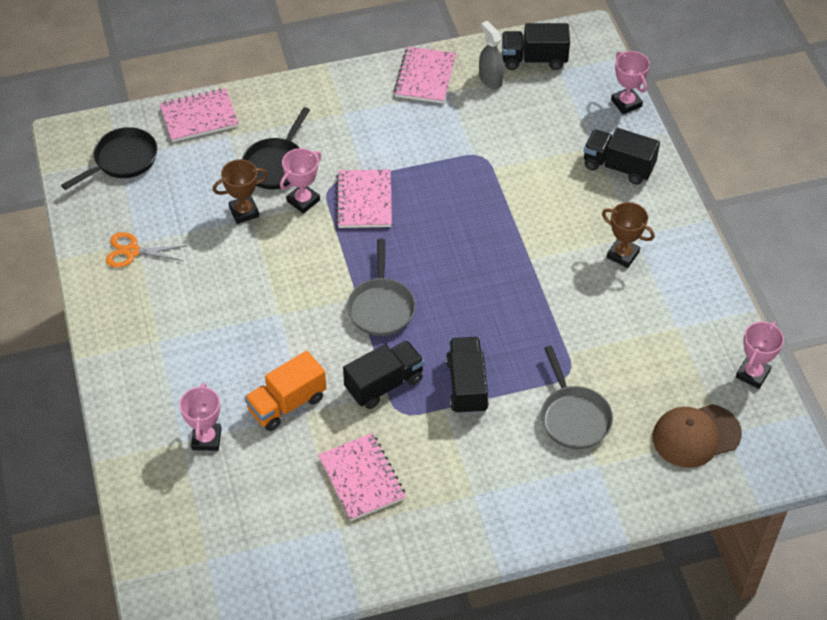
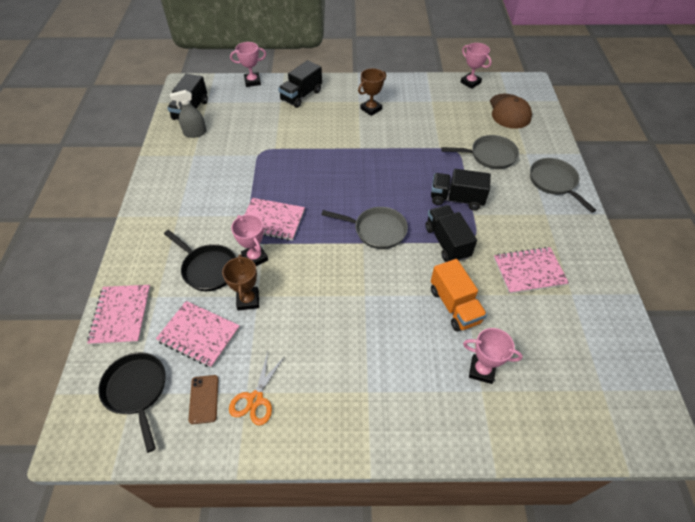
camera: 75 degrees left, 0 degrees up
(124, 212) = (204, 399): none -> brown phone
(425, 77) = (171, 164): pink notebook -> pink notebook (199, 335)
(544, 504) = (554, 182): none -> grey pan

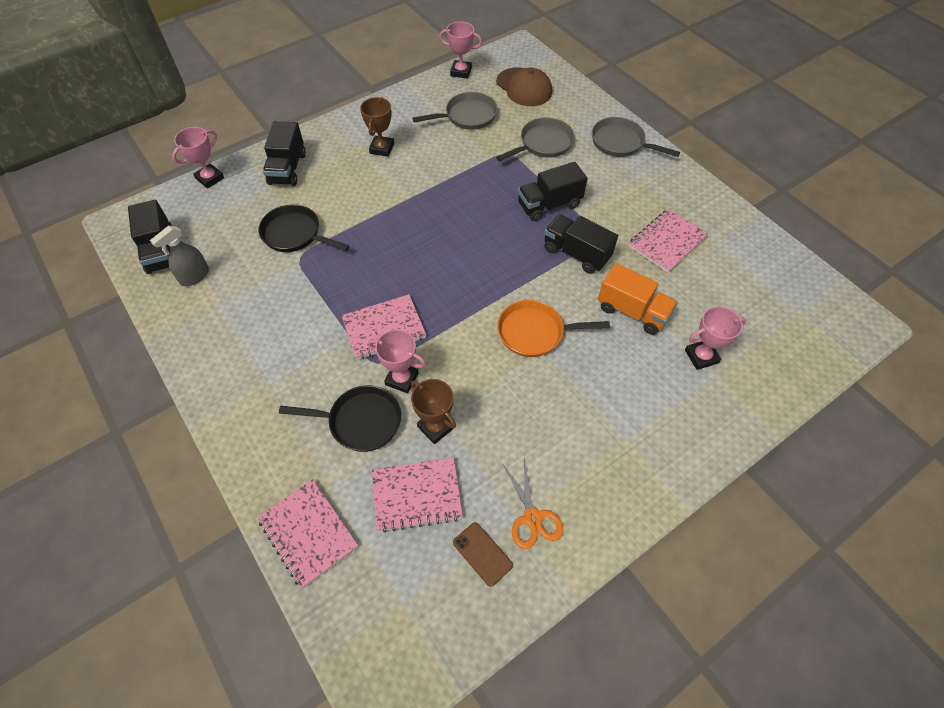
camera: 35 degrees left, 5 degrees up
(137, 390) = (404, 595): black pan -> black pan (295, 234)
(368, 279) = (535, 332): none -> orange pan
(376, 230) = (501, 278): grey pan -> grey pan (467, 116)

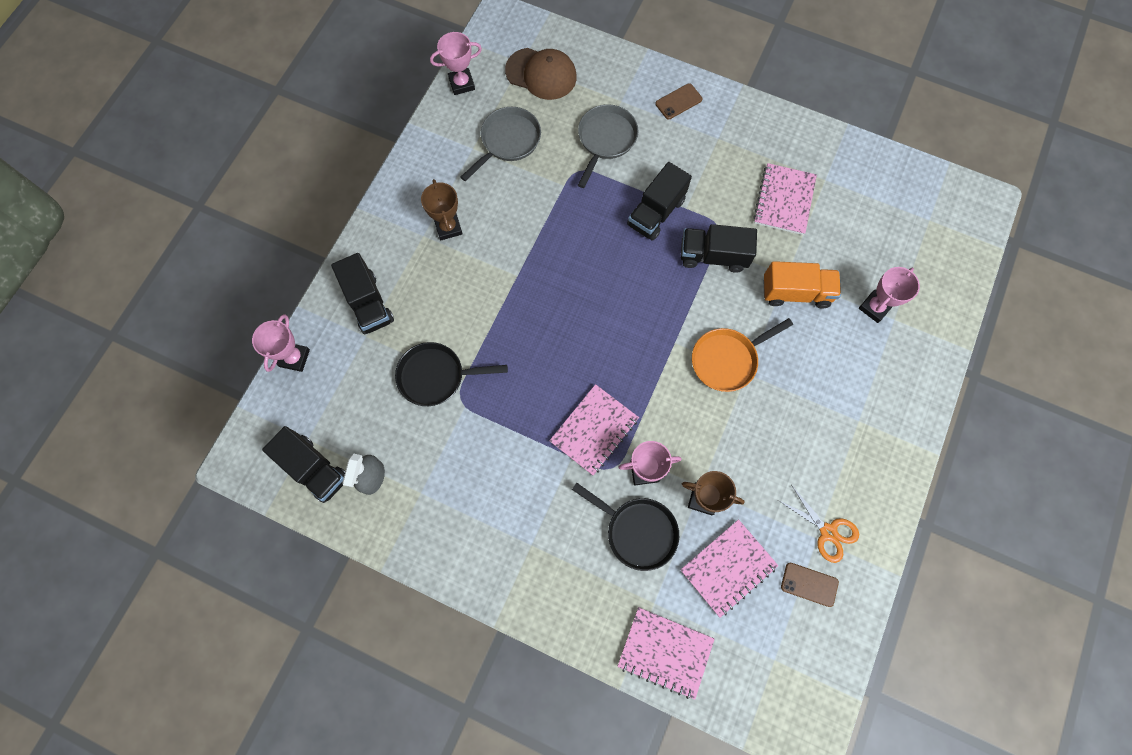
camera: 30 degrees left, 15 degrees up
(360, 421) = (637, 531): black pan -> black pan turned 60 degrees clockwise
(620, 143) = (678, 101): grey pan -> brown phone

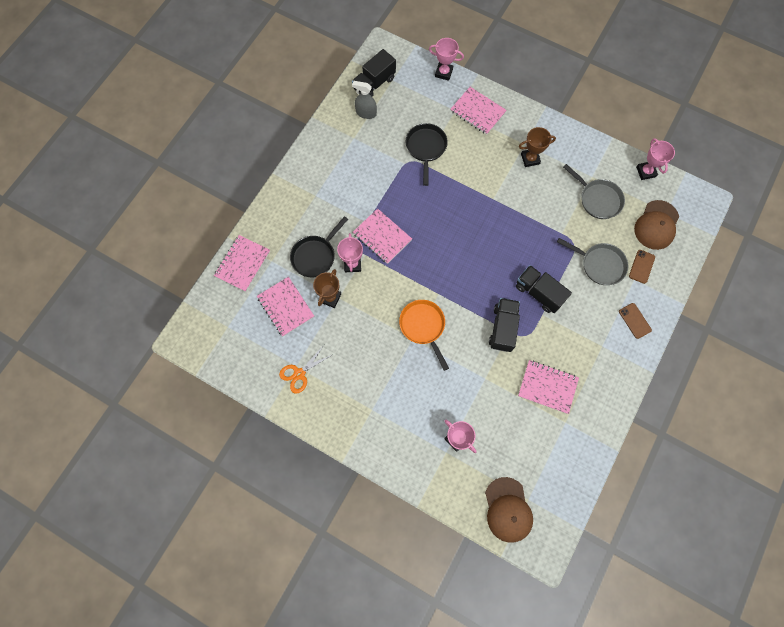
camera: 95 degrees right, 0 degrees up
(368, 303) = (477, 112): black truck -> pink notebook
(795, 292) = (471, 382): orange truck -> none
(809, 584) = (268, 355): brown phone -> brown phone (641, 266)
(948, 242) = (508, 510): none -> brown cap

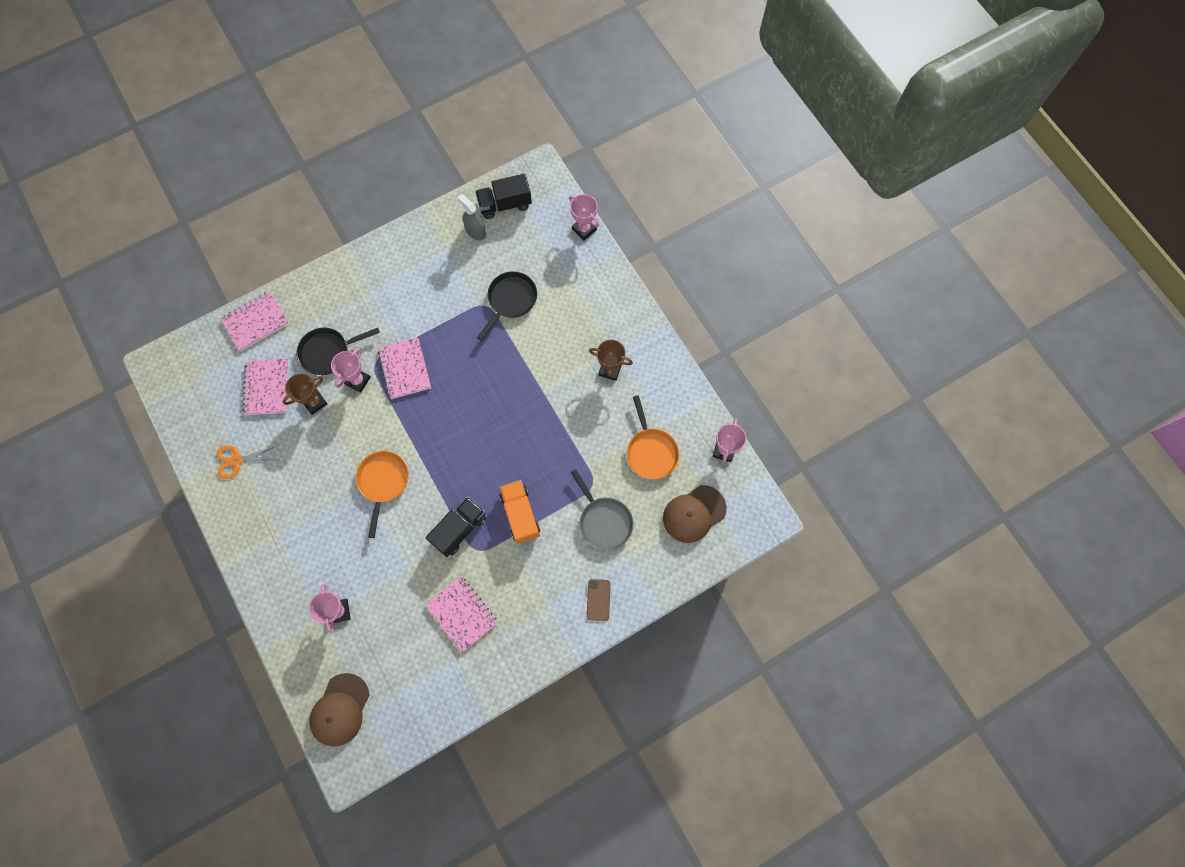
camera: 30 degrees right, 0 degrees up
(477, 112) = (590, 290): pink notebook -> none
(539, 293) = (520, 514): black truck -> orange truck
(597, 199) = (651, 451): grey pan -> orange pan
(641, 266) = (646, 548): brown phone -> none

